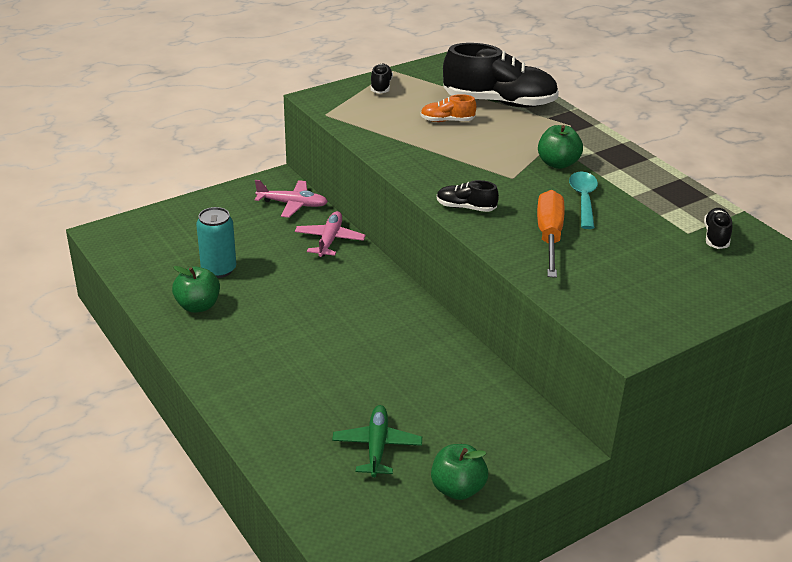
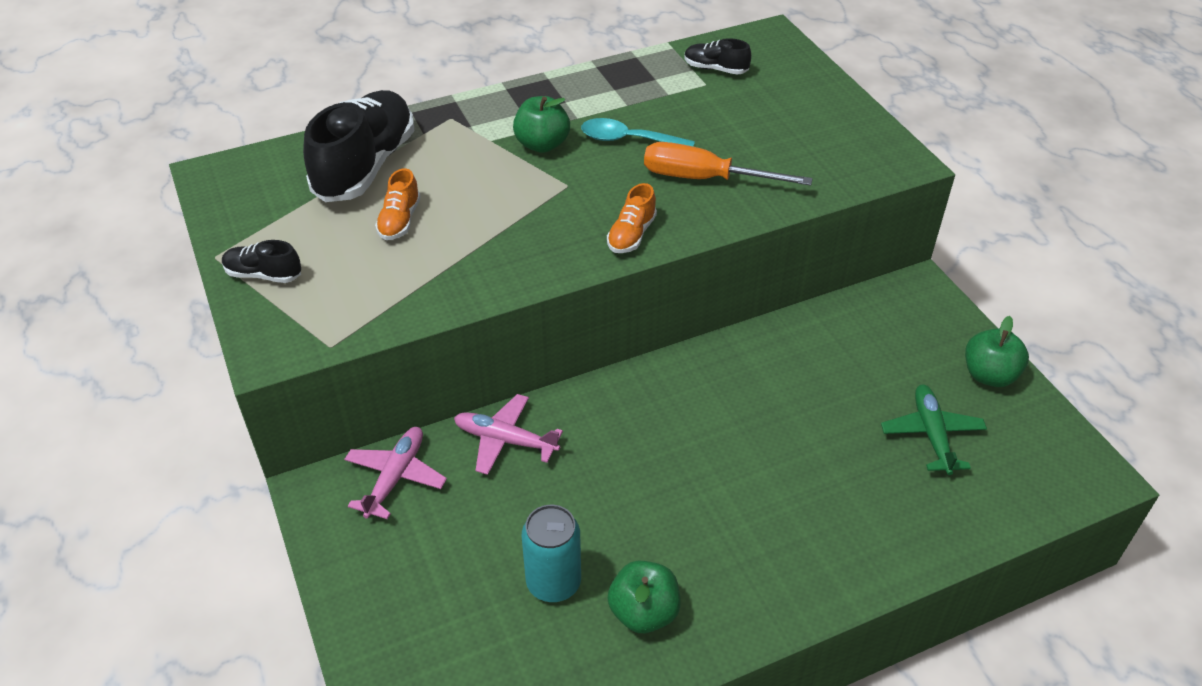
camera: 80 degrees left, 10 degrees up
(377, 446) = (931, 434): green plane -> green plane turned 75 degrees clockwise
(466, 207) = (631, 235): black shoe -> orange shoe

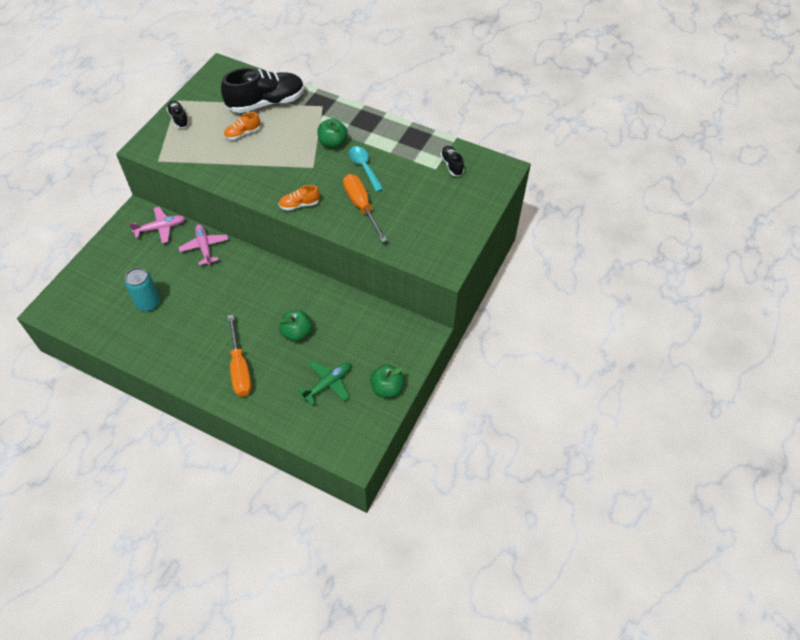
camera: 50 degrees right, 10 degrees up
(643, 612) = (155, 337): green apple -> green apple (297, 333)
(814, 526) = (240, 368): none -> orange screwdriver

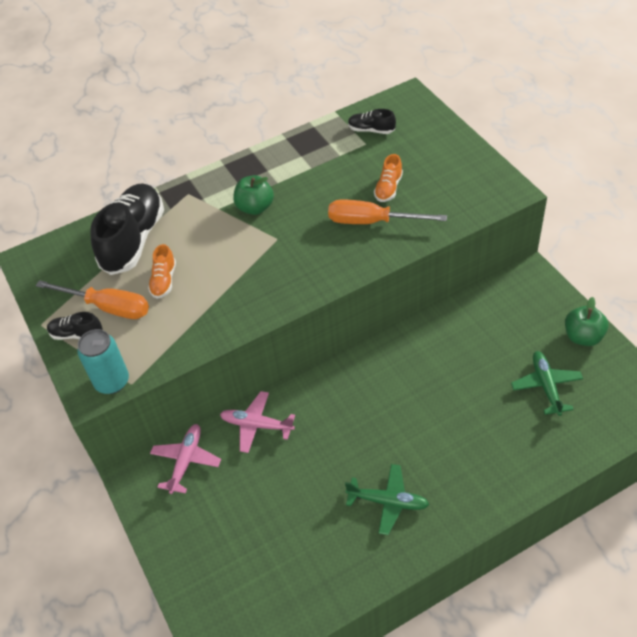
camera: 50 degrees left, 5 degrees down
(148, 303) = (302, 523): turquoise can -> turquoise can (112, 382)
(186, 338) = (388, 502): none -> green plane
(240, 368) = (471, 462): orange screwdriver -> orange screwdriver (108, 307)
(297, 333) = (456, 385): green apple -> none
(299, 205) = (326, 273): orange shoe -> orange shoe (388, 188)
(364, 167) = (315, 197): turquoise spoon -> none

